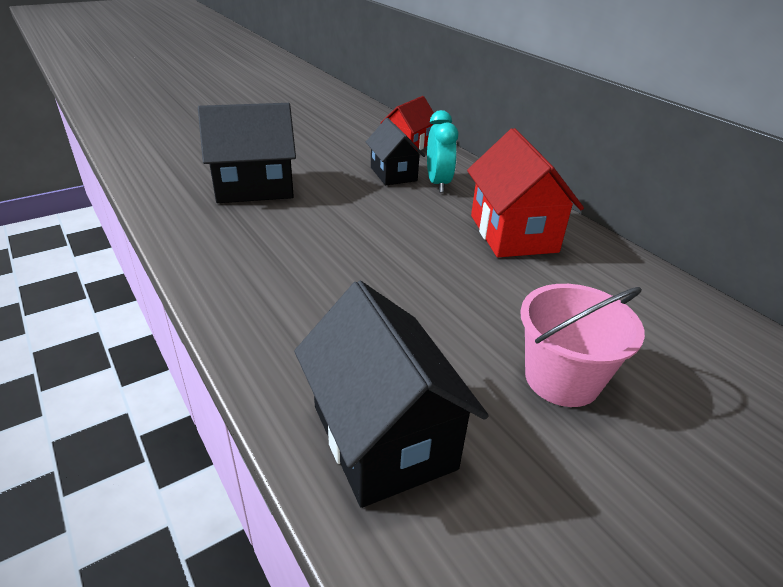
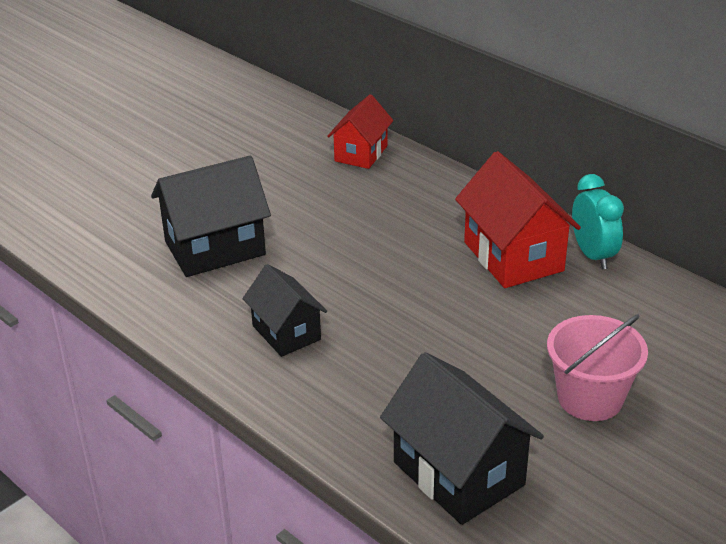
camera: 10 degrees left, 0 degrees up
(393, 174) = (361, 200): black house -> black house (286, 333)
(438, 183) = (415, 205): turquoise clock -> turquoise clock (593, 255)

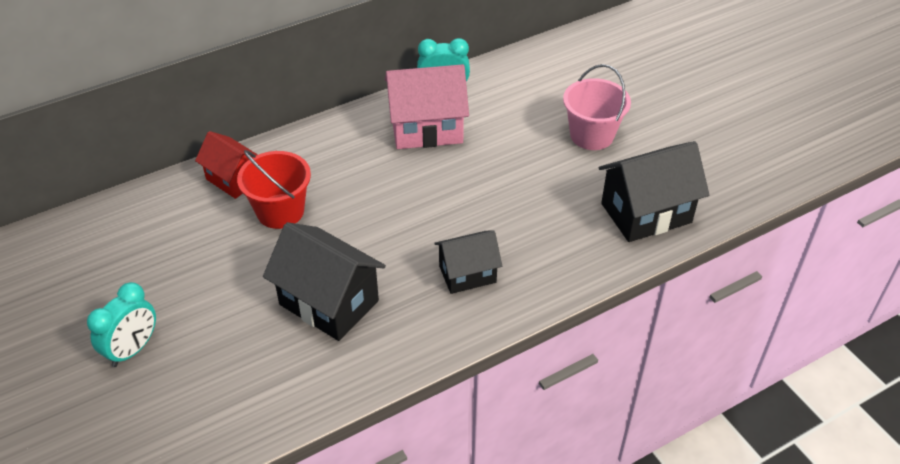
camera: 75 degrees left, 10 degrees up
(130, 159) = (133, 349): none -> turquoise clock
(215, 248) = (329, 302): black house -> black house turned 45 degrees counterclockwise
(329, 190) = (280, 211): none -> red bucket
(513, 256) = (426, 129): red house -> pink house

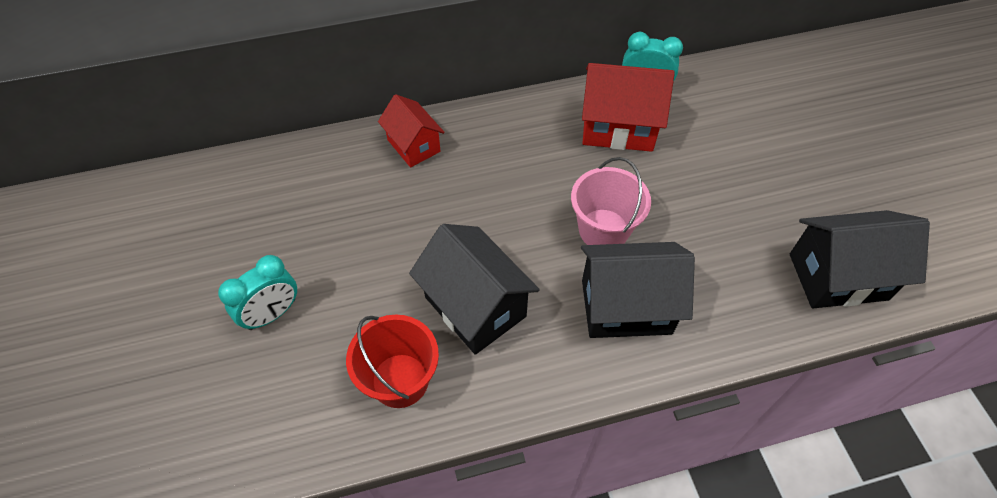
camera: 15 degrees right, 10 degrees up
(280, 211) = (450, 191): red bucket -> red bucket (400, 380)
(426, 129) = (618, 127): pink house -> red house
(467, 274) = (626, 307): black house -> black house, size x1.59
(591, 135) = (793, 170): pink bucket -> pink bucket (603, 230)

